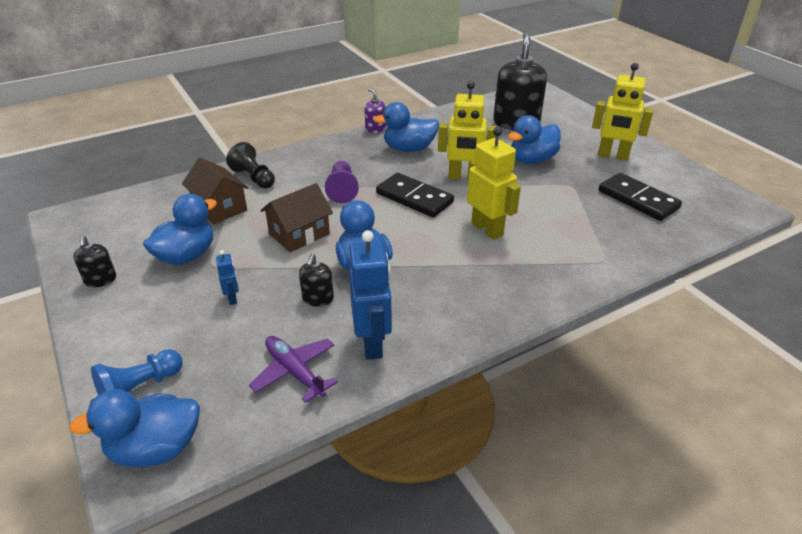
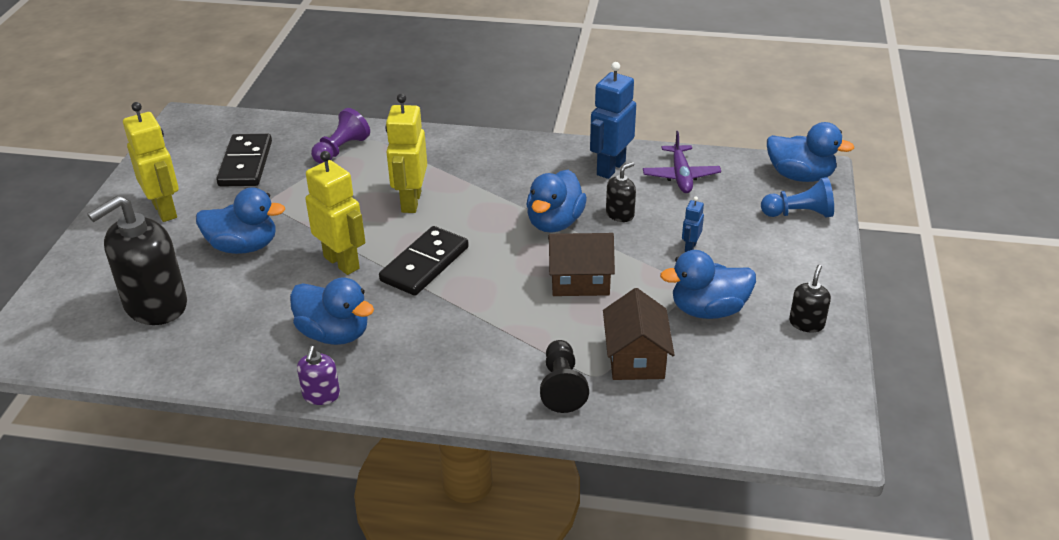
camera: 140 degrees left, 0 degrees up
(342, 190) = (482, 312): purple pawn -> purple pawn (341, 150)
(414, 198) = (424, 264): black domino -> black domino turned 45 degrees clockwise

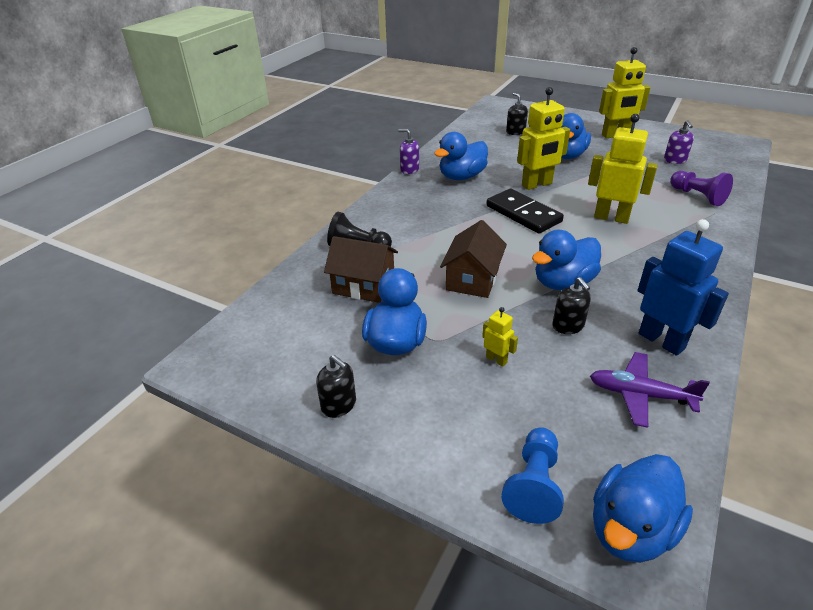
camera: 110 degrees right, 0 degrees up
(155, 305) = (515, 132): black soap dispenser -> black soap dispenser, size x0.47
(245, 163) = (675, 160): black domino -> purple soap dispenser
(554, 223) = (563, 283): blue duck -> blue duck turned 75 degrees counterclockwise
(690, 247) = (496, 359): blue robot -> yellow robot

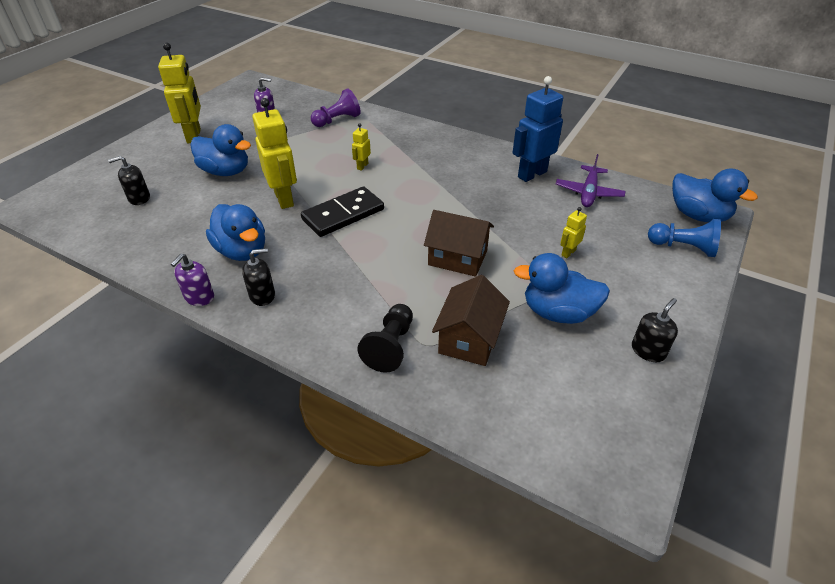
camera: 90 degrees left, 5 degrees up
(563, 283) = (463, 206): blue duck -> none
(568, 326) = (520, 212): black soap dispenser -> black soap dispenser (262, 295)
(611, 217) = (362, 166): yellow robot -> yellow robot, size x0.47

